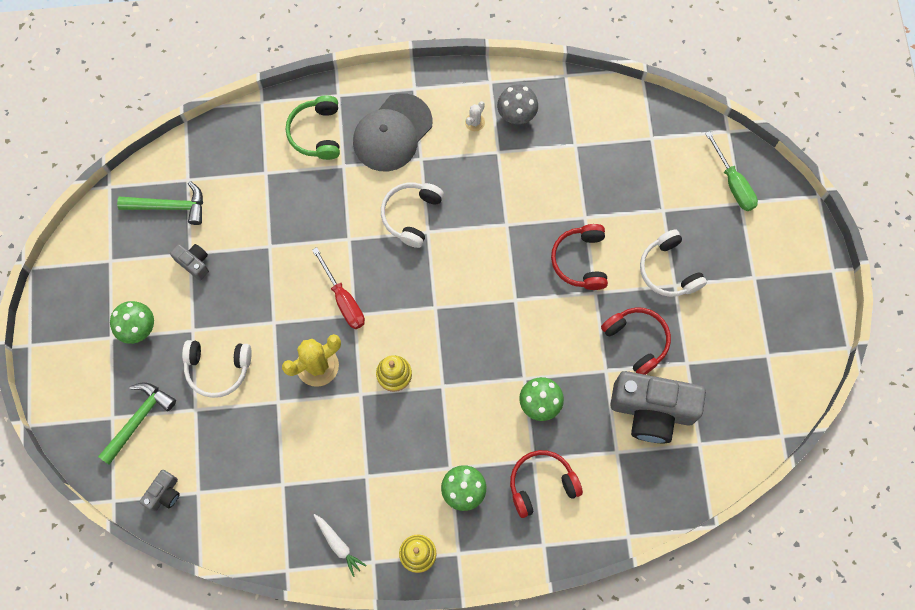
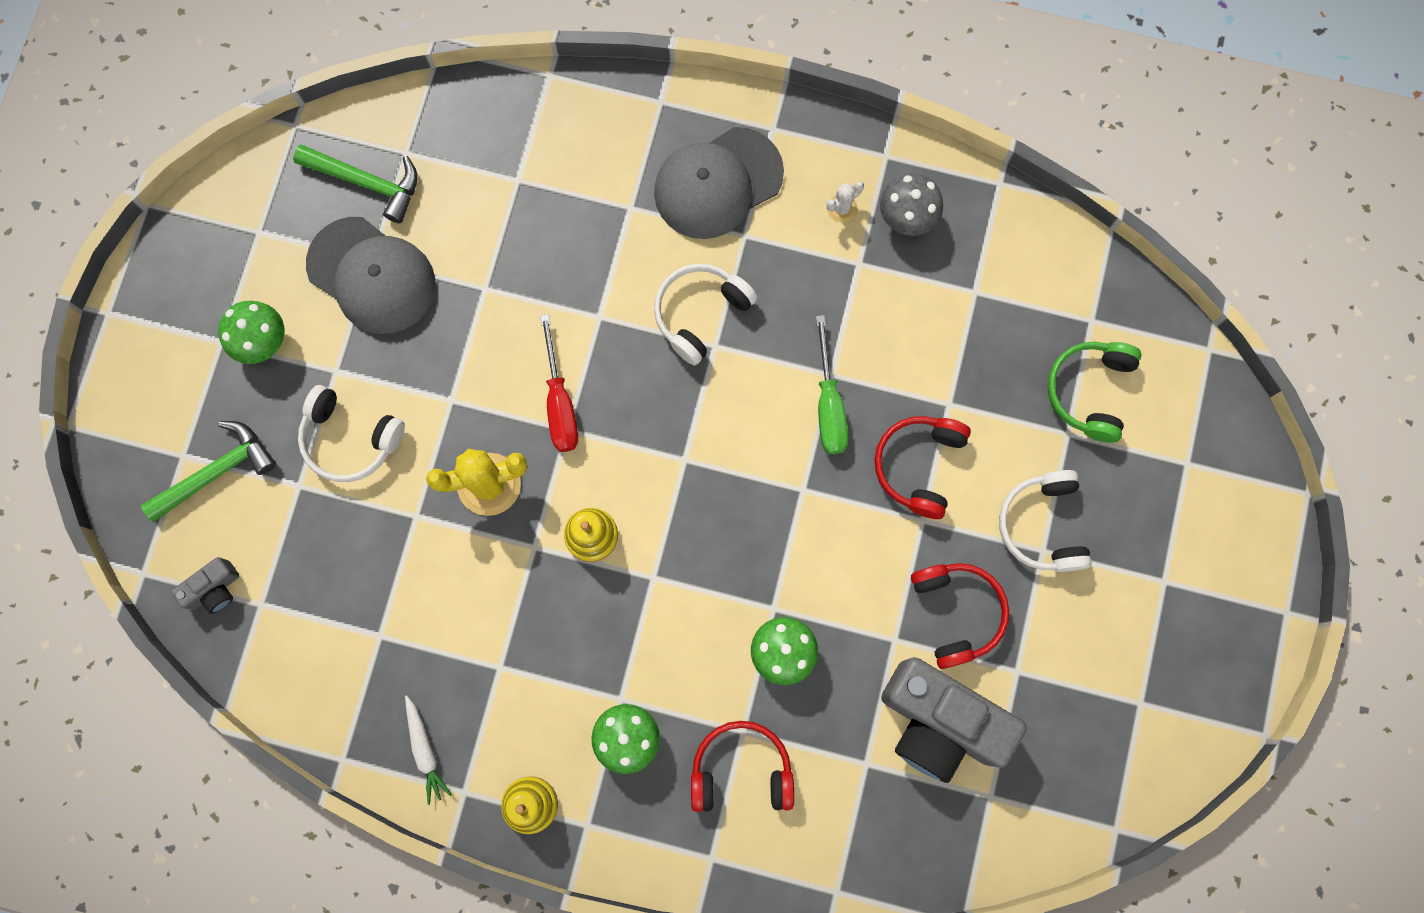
camera: 20 degrees right, 5 degrees up
(194, 263) = (372, 276): grey camera -> grey cap
(317, 133) = (610, 147): green headphones -> green headphones (1090, 391)
(733, 183) = (1187, 430): green screwdriver -> green screwdriver (829, 404)

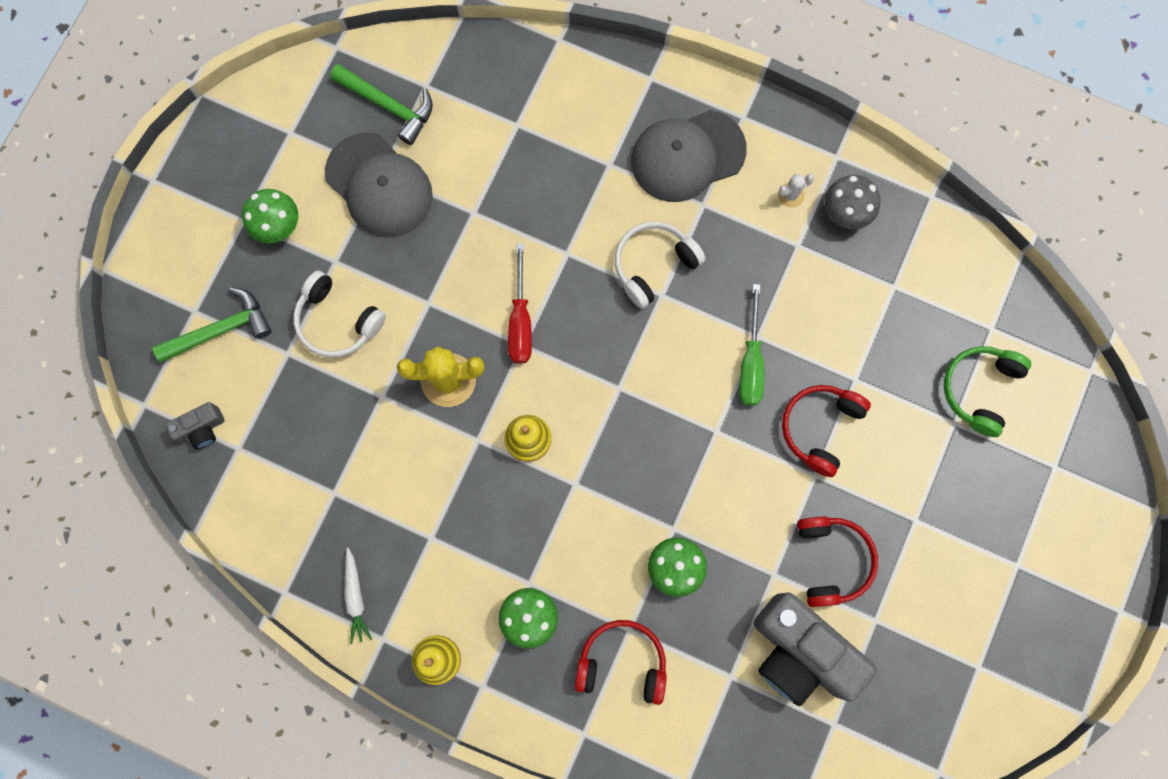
camera: 10 degrees right, 0 degrees up
(1042, 525) = (919, 498): white headphones -> none

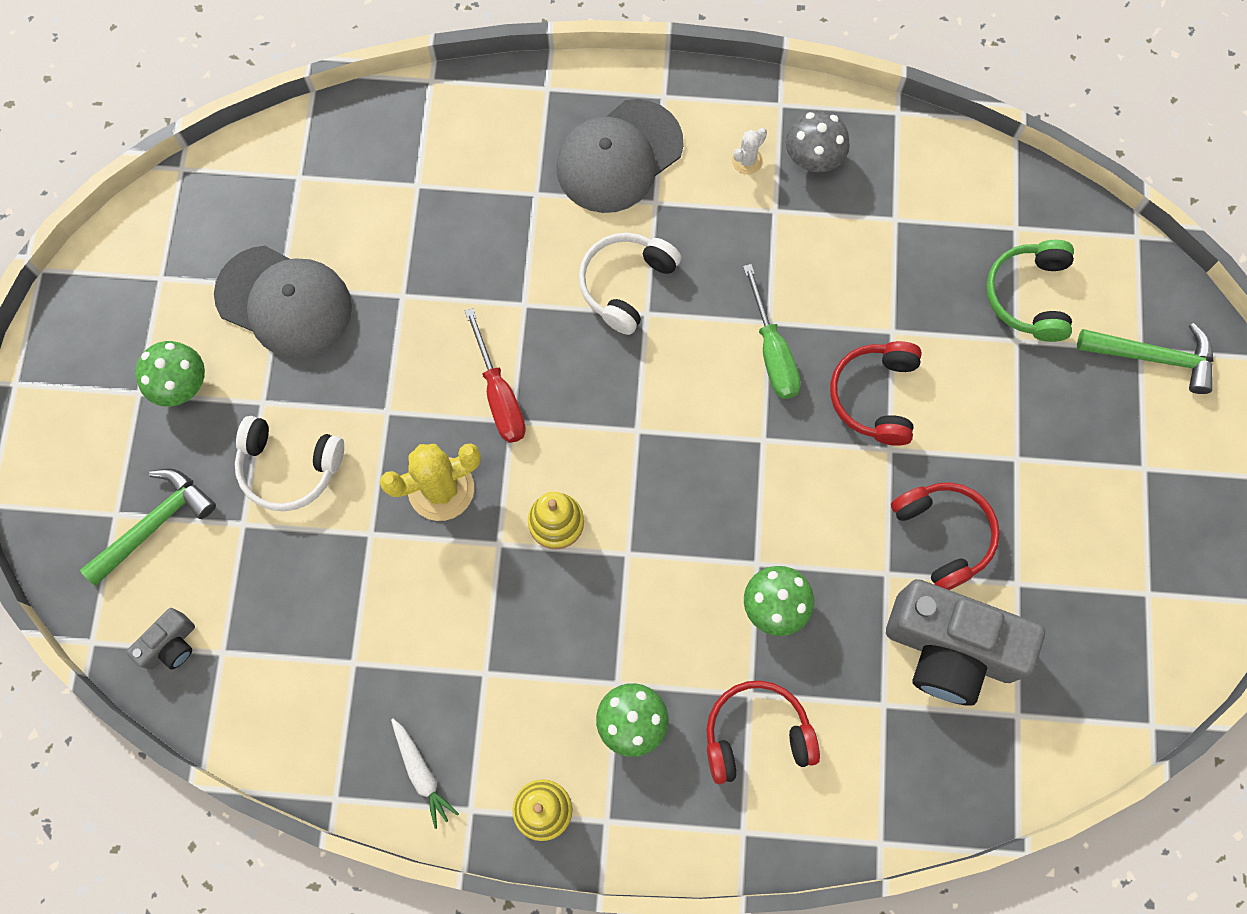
camera: 20 degrees left, 5 degrees down
(388, 105) = (264, 212): green hammer -> green hammer (1153, 357)

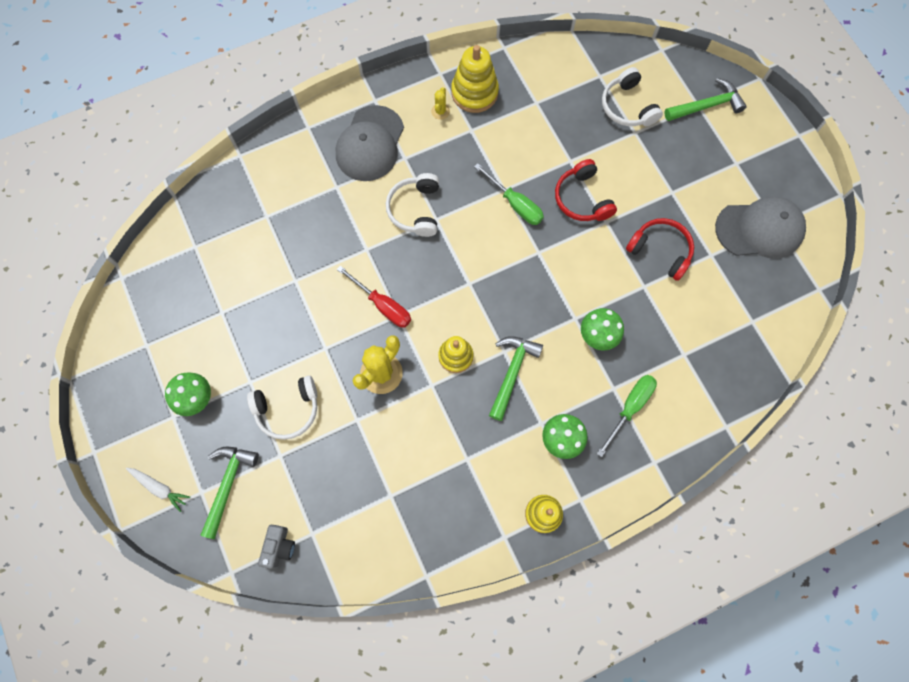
camera: 30 degrees left, 0 degrees up
(284, 302) = (228, 320): grey cap -> grey cap (759, 229)
(422, 773) = (466, 533): white carrot -> white carrot (159, 488)
(619, 590) = (512, 373): none -> green hammer
(747, 161) = (440, 111): white cactus -> yellow cactus
(756, 735) = (630, 408): red headphones -> green screwdriver
(813, 158) = (474, 93): grey mushroom -> yellow stacking toy
(950, 649) = (699, 307): grey camera -> none
(1029, 296) = (627, 107): green headphones -> white headphones

